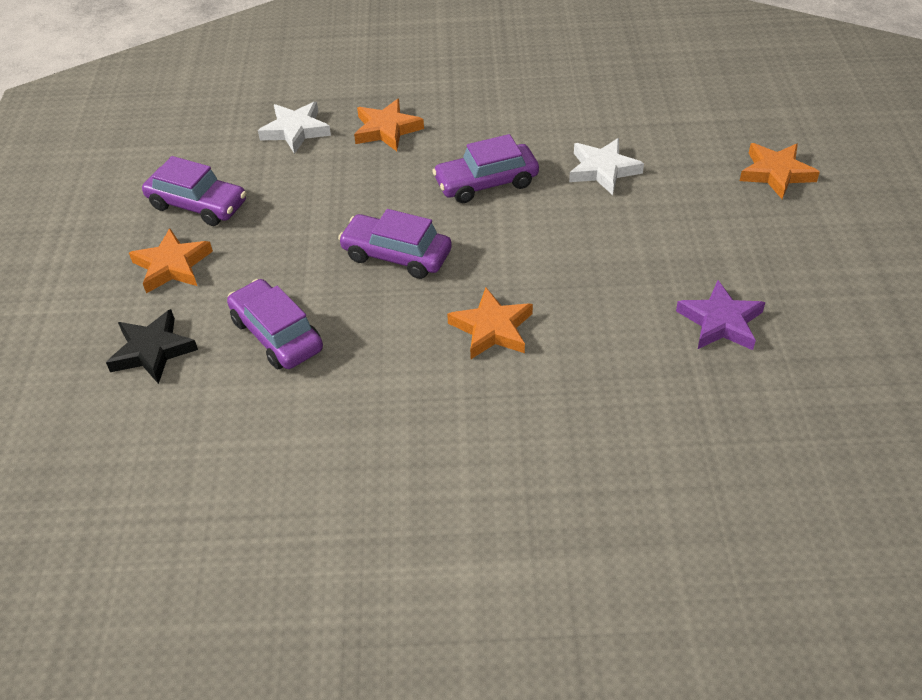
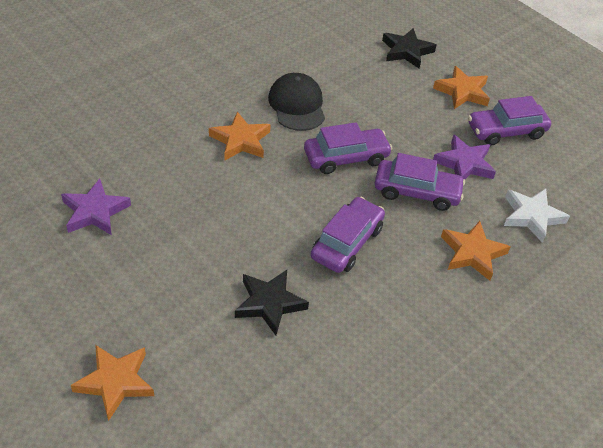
camera: 135 degrees right, 0 degrees up
(277, 335) = (356, 84): purple car -> purple car (416, 192)
(287, 195) = (464, 163): none -> purple star
(380, 342) = (297, 105): none -> black cap
(603, 170) = (269, 303): white star -> black star

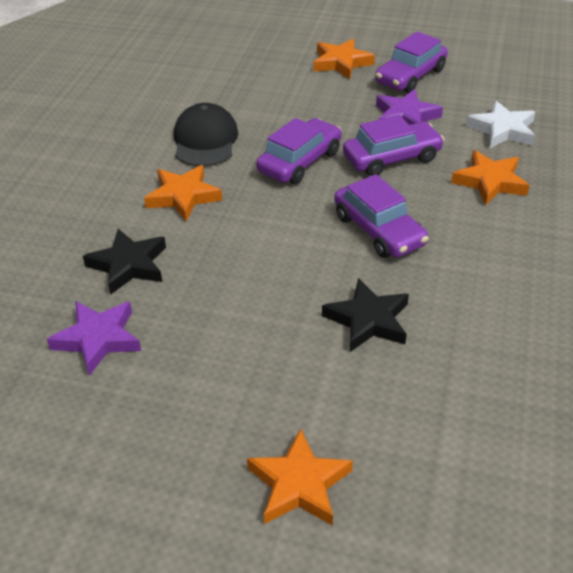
camera: 30 degrees left, 5 degrees down
(297, 105) = (205, 140): black cap -> black cap turned 45 degrees clockwise
(347, 242) = (379, 230): purple car -> purple car turned 150 degrees clockwise
(406, 51) = (258, 52): black star -> black star (129, 265)

